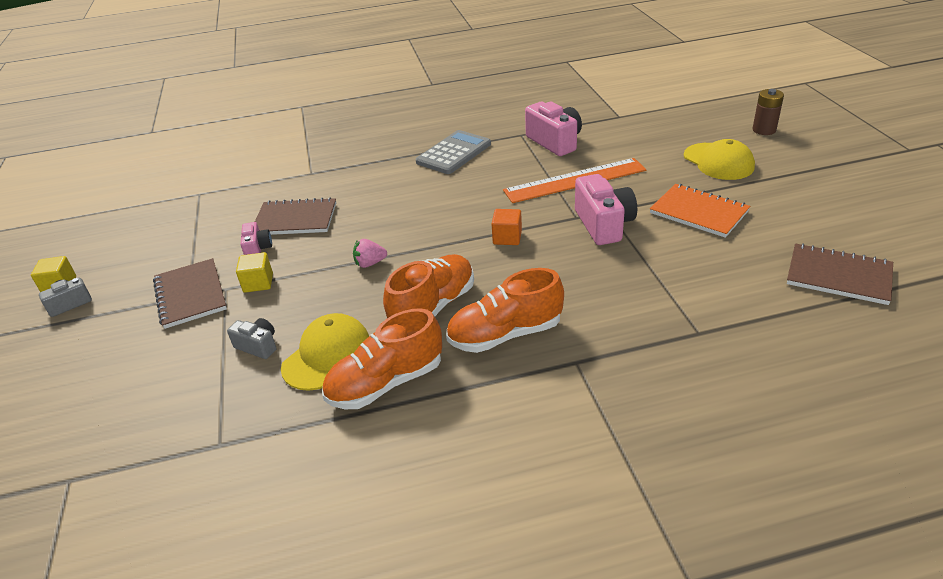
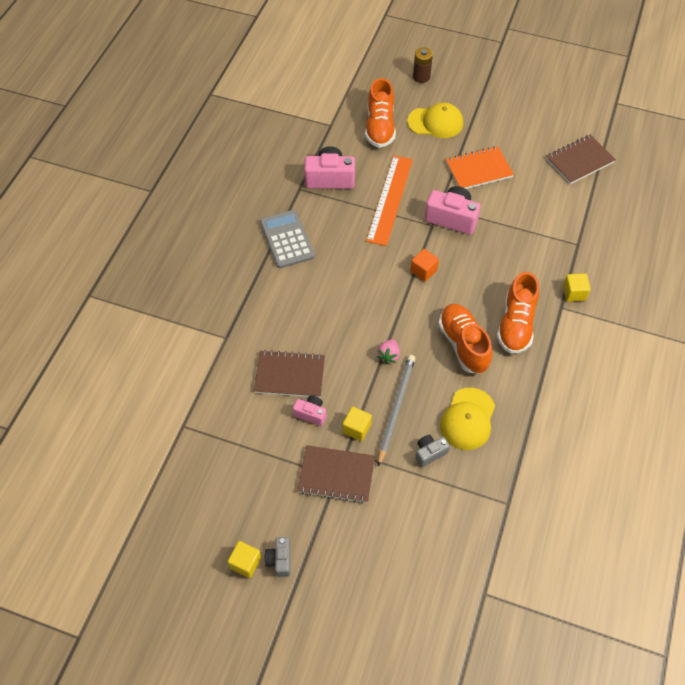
camera: 60 degrees left, 20 degrees up
(295, 219) = (290, 375): brown notebook -> brown notebook turned 60 degrees clockwise
(303, 297) = (396, 408): none -> grey pencil
(327, 355) = (468, 419): yellow cap -> yellow cap turned 135 degrees counterclockwise
(386, 383) = (515, 400): orange shoe -> orange shoe (380, 127)
(613, 364) = (574, 293): none -> yellow cube

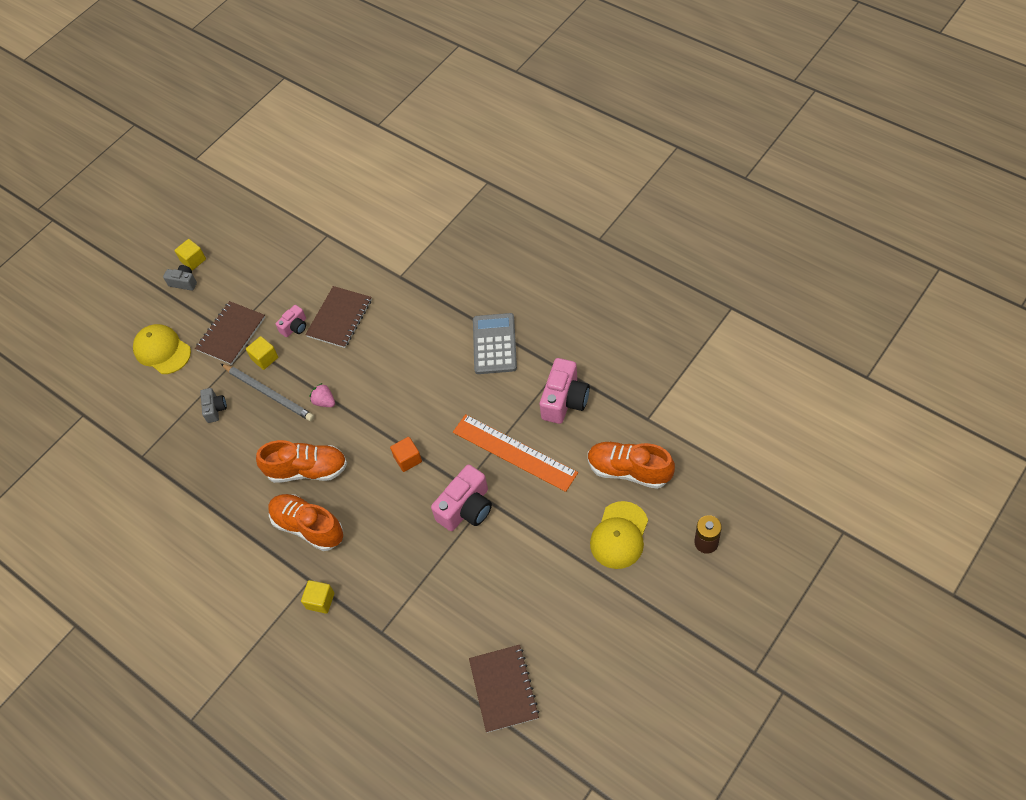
camera: 115 degrees right, 0 degrees up
(287, 239) = (494, 344): grey calculator -> grey calculator turned 90 degrees counterclockwise
(468, 419) = (231, 449): yellow cap -> yellow cap (162, 350)
(478, 169) = (527, 560): orange notebook -> none

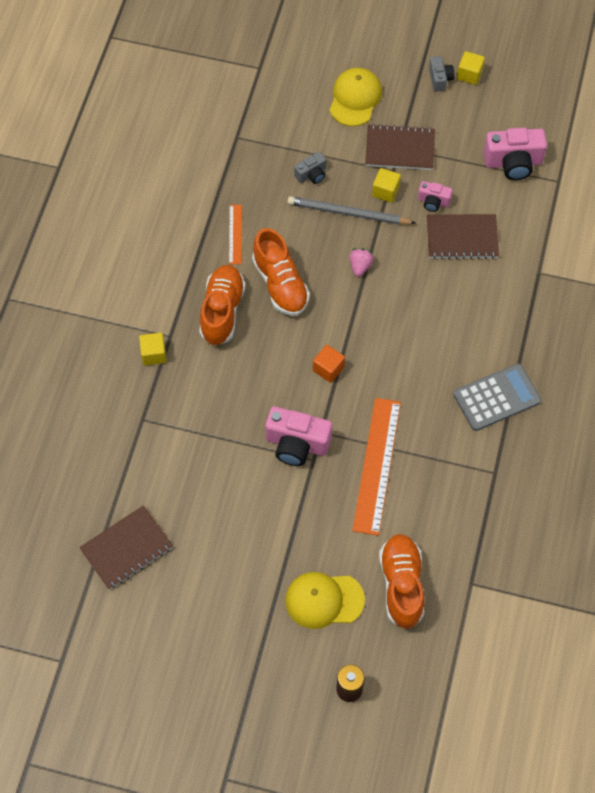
camera: 60 degrees right, 5 degrees up
(238, 490) = (235, 234): none -> orange ruler
(269, 393) = (348, 213): grey pencil -> grey pencil turned 90 degrees clockwise
(564, 400) = (458, 492): pink camera -> pink camera (513, 163)

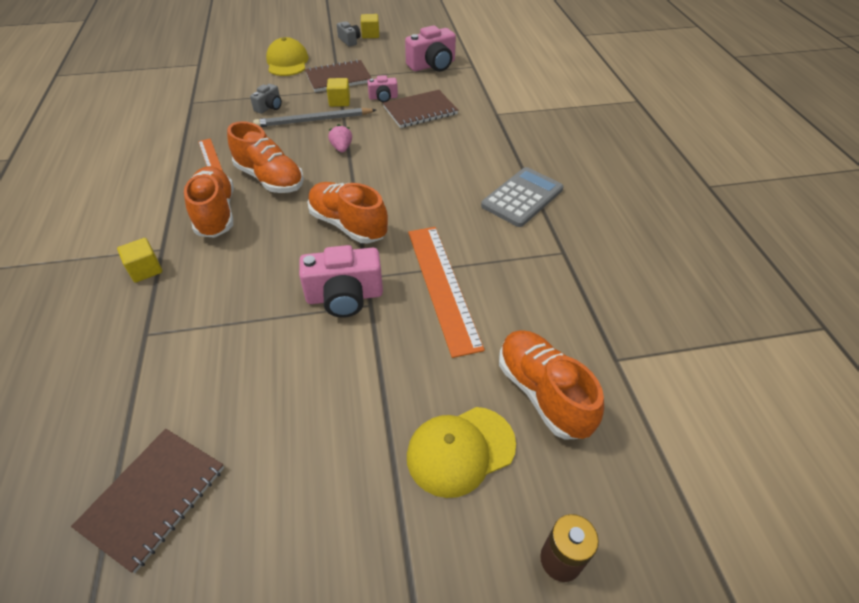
camera: 25 degrees left, 15 degrees down
(328, 369) = (348, 225): orange cube -> orange shoe

